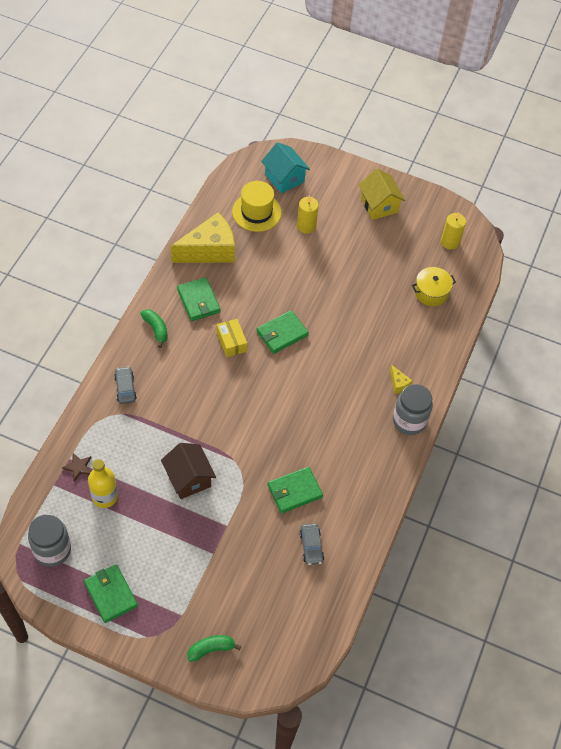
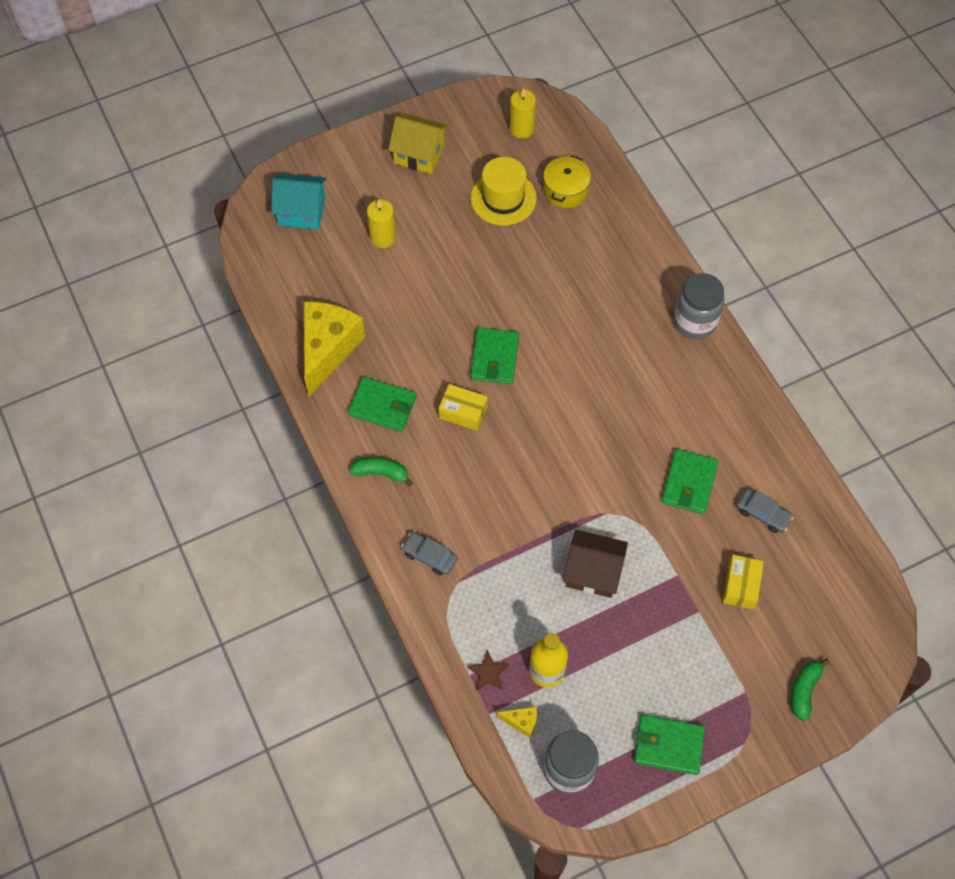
camera: 45 degrees left, 5 degrees up
(250, 566) = (741, 586): none -> yellow box
(256, 212) = (321, 269): yellow hat -> yellow hat (503, 198)
(398, 384) = (645, 299): yellow cheese -> yellow cheese (521, 722)

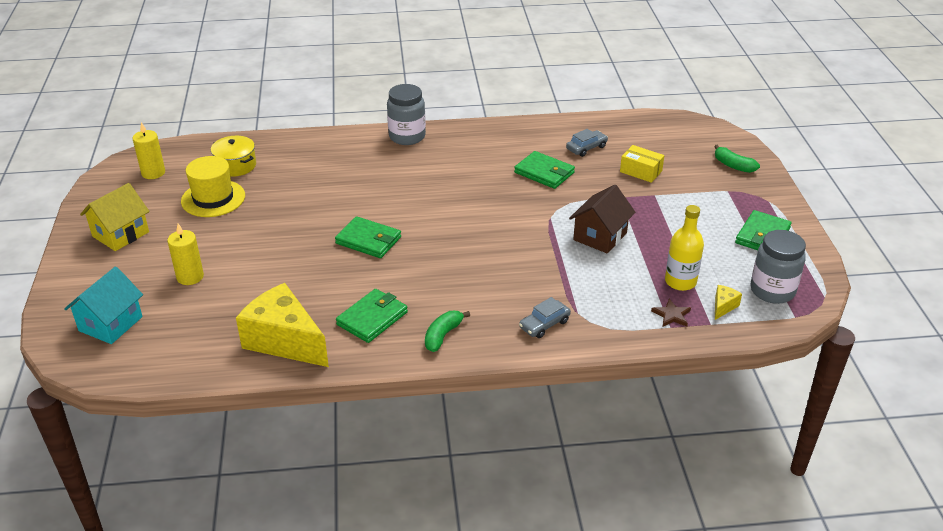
camera: 70 degrees left, 25 degrees down
(463, 412) = (410, 271): yellow box -> none

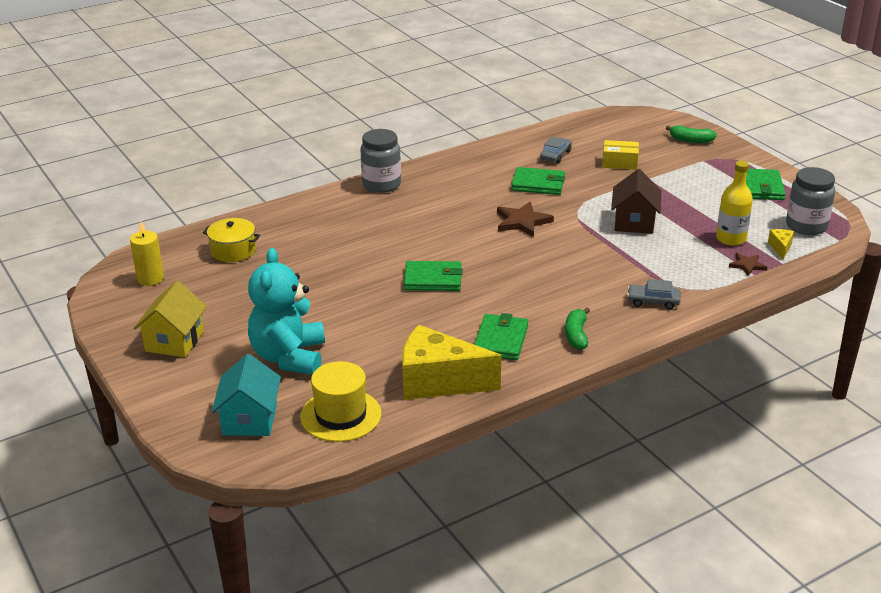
camera: 25 degrees left, 5 degrees down
(190, 277) = (289, 357): yellow candle -> turquoise teddy bear
(213, 198) = (240, 285): yellow hat -> yellow hat (341, 415)
(496, 206) = (522, 222): none -> brown star
(544, 324) = (653, 301): grey car -> grey car turned 75 degrees clockwise

